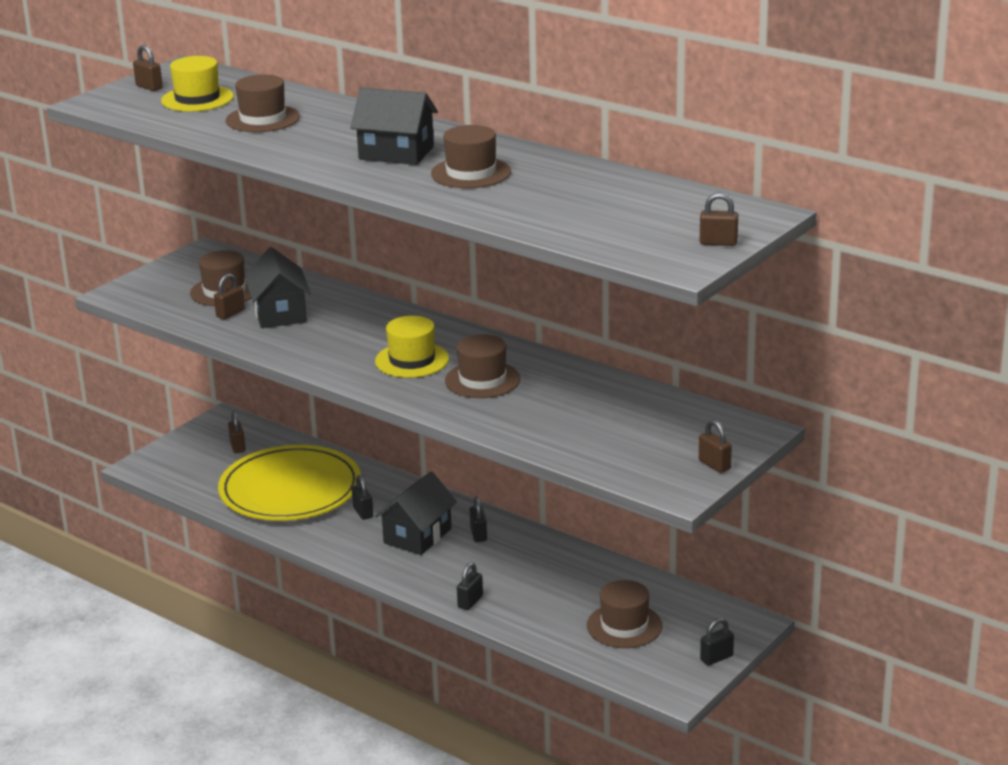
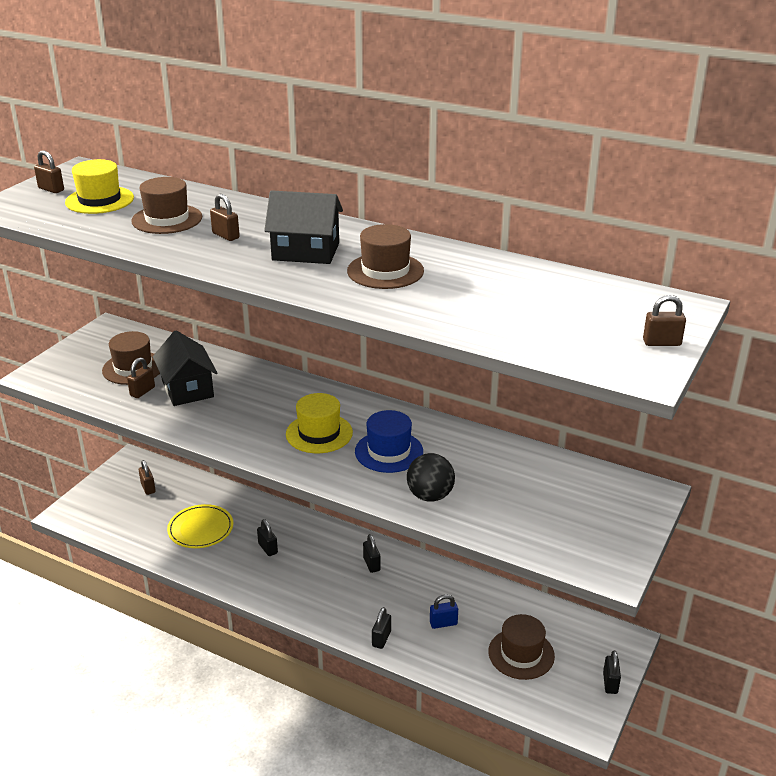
camera: 10 degrees left, 5 degrees up
(290, 489) = (200, 529): yellow plate -> yellow plate, size x0.54
(417, 536) = (320, 570): black house -> none
(482, 380) = (389, 451): brown hat -> blue hat
(513, 420) = (430, 496): none -> black ball
(544, 593) = (443, 623): none -> blue padlock
(714, 465) = (631, 536): brown padlock -> brown padlock (226, 236)
(716, 658) = (610, 683): black padlock -> black padlock turned 45 degrees counterclockwise

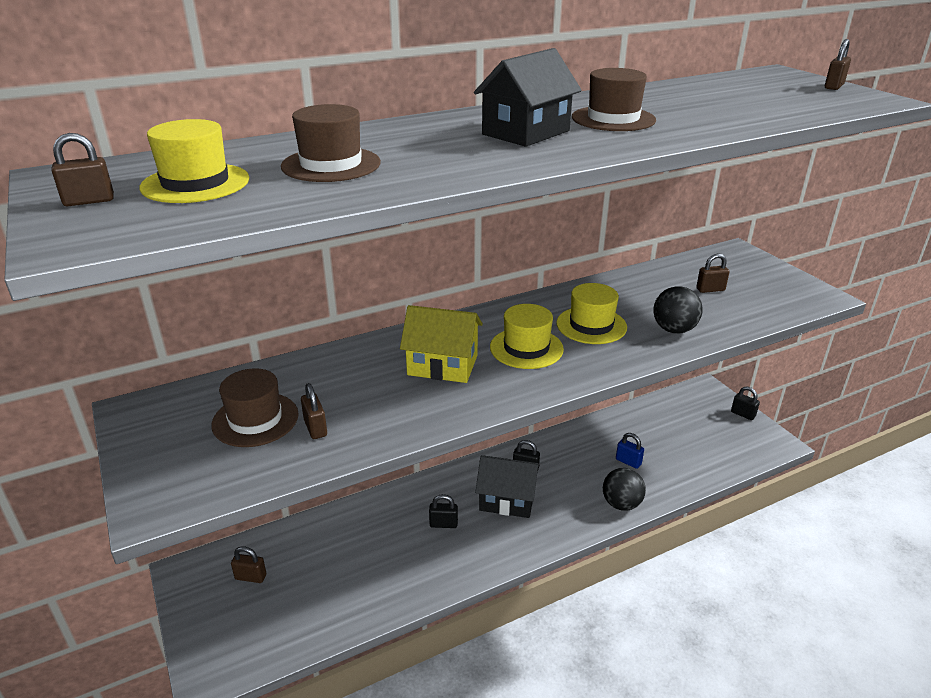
camera: 55 degrees left, 0 degrees up
(187, 389) = (352, 396): black house -> black house (507, 499)
(200, 529) = (365, 561): yellow plate -> none
(226, 236) = (429, 151): brown padlock -> brown padlock (710, 289)
(258, 407) = (442, 365): none -> yellow house
(381, 639) = (621, 504): black padlock -> black ball
(389, 451) = (591, 325): blue hat -> yellow hat
(443, 623) = (628, 462): blue padlock -> blue padlock turned 75 degrees counterclockwise
(521, 654) = (688, 439): brown hat -> none

